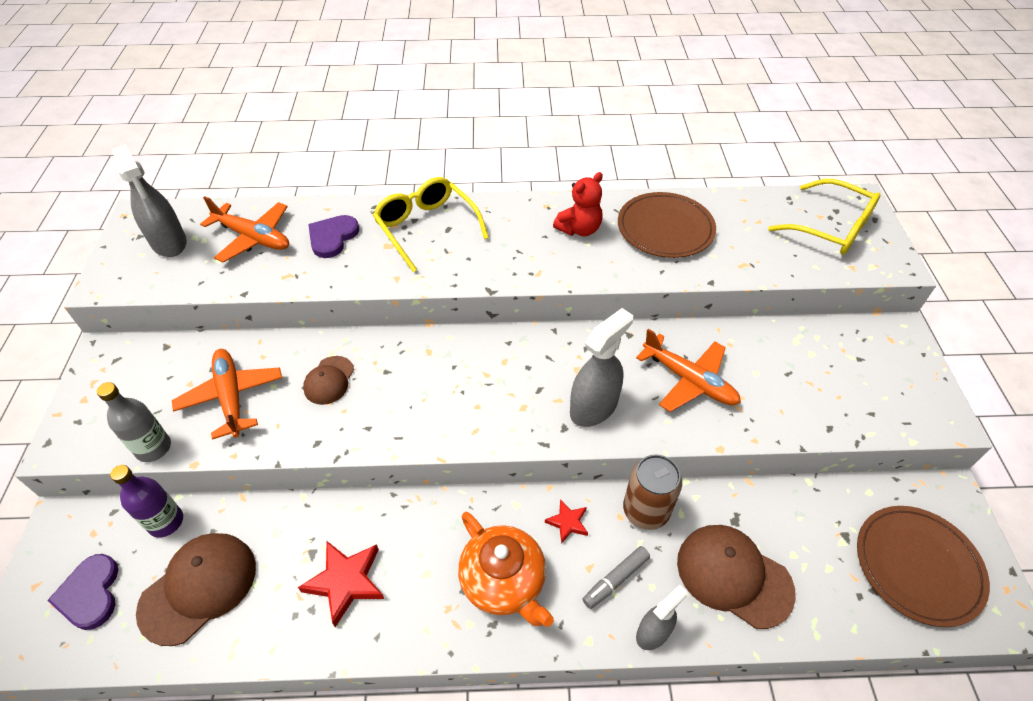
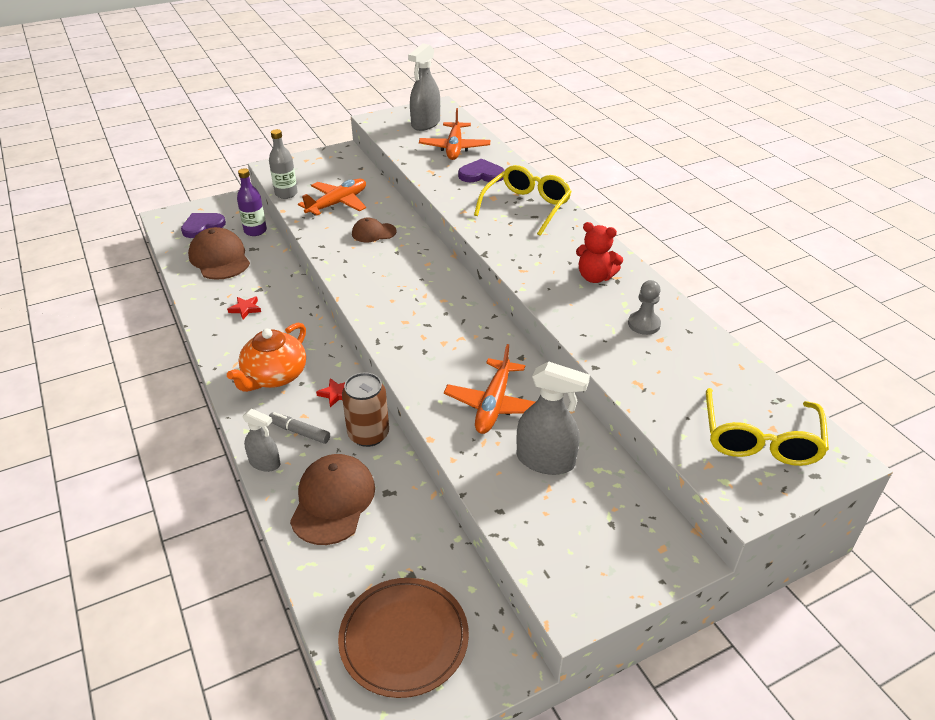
camera: 65 degrees right, 10 degrees down
(199, 588) = (219, 258): brown cap -> brown cap turned 135 degrees counterclockwise
(345, 582) = (245, 309): red star -> red star, size x0.56
(594, 407) = (428, 357): grey spray bottle -> grey spray bottle (545, 460)
(665, 228) = (644, 324): brown plate -> grey pawn

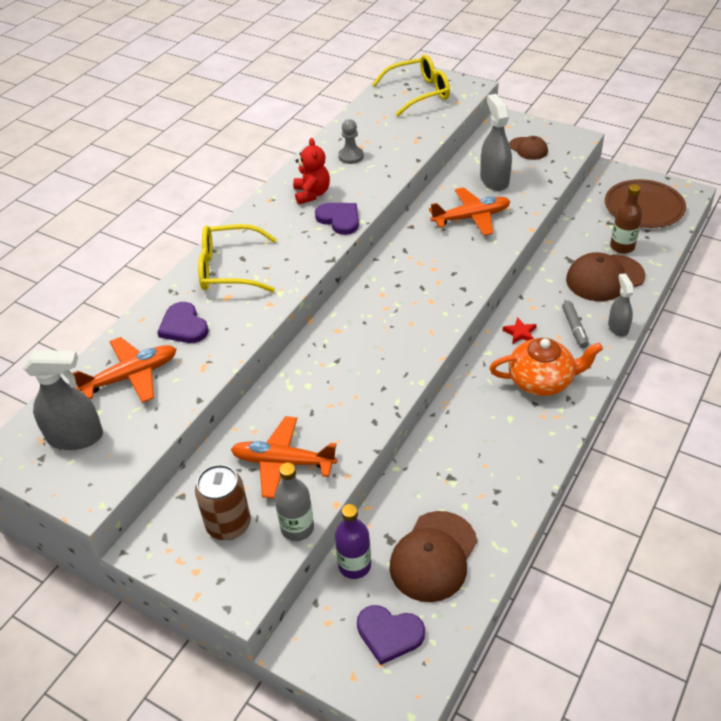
camera: 120 degrees left, 5 degrees up
(245, 309) = (487, 464): red star -> none
(360, 554) = (622, 247): none -> brown bottle
(368, 434) = (536, 294): brown can -> brown can (228, 524)
(373, 232) = (317, 396): brown cap -> brown cap (528, 148)
(537, 277) = (339, 219): none -> purple heart

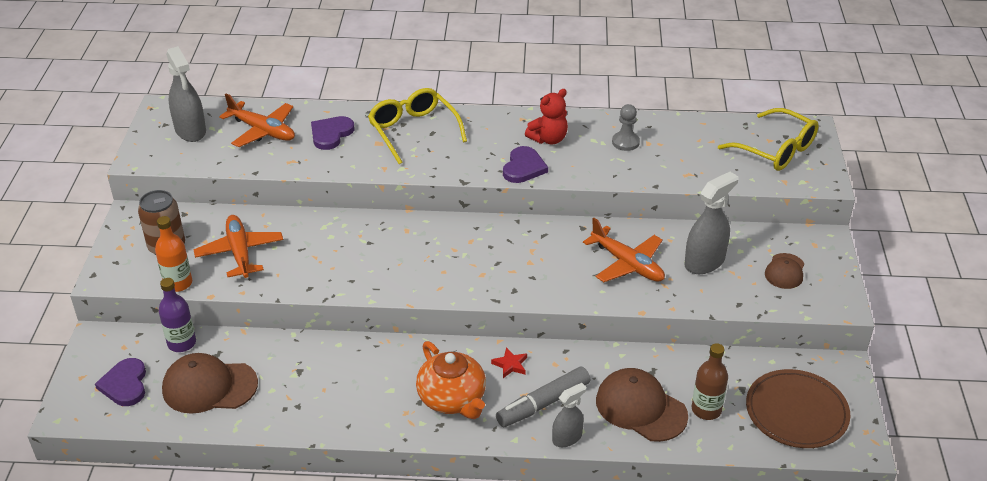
camera: 60 degrees right, 5 degrees down
(297, 528) = (178, 283): grey bottle -> orange bottle
(574, 328) = (543, 404): grey marker -> grey marker, size x1.58

